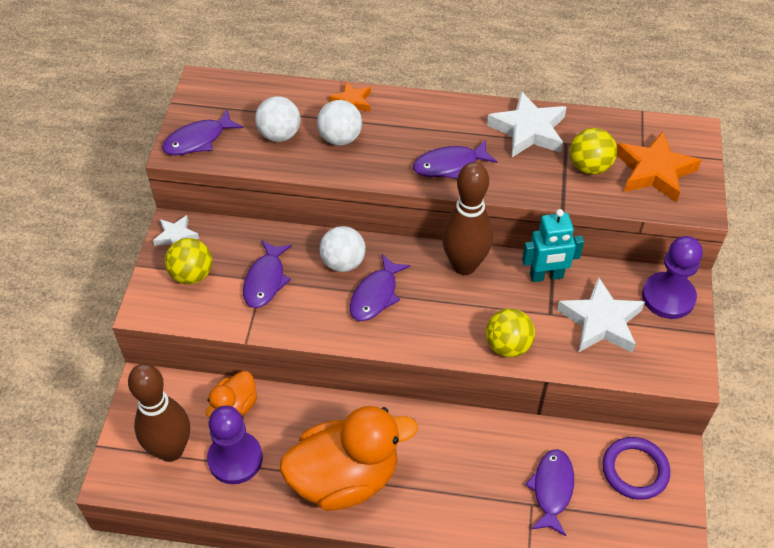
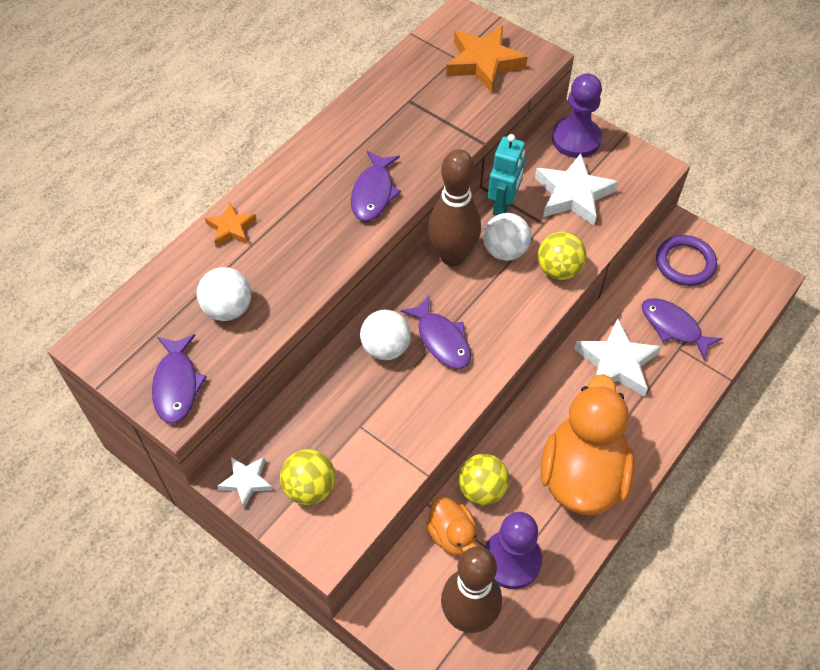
camera: 60 degrees left, 5 degrees up
(265, 280) = (363, 423): purple fish -> none
(340, 138) = (273, 260): white ball -> white ball (505, 251)
(528, 130) = (375, 117): white star -> white star (616, 363)
(589, 167) = (448, 100): yellow ball -> yellow ball (482, 489)

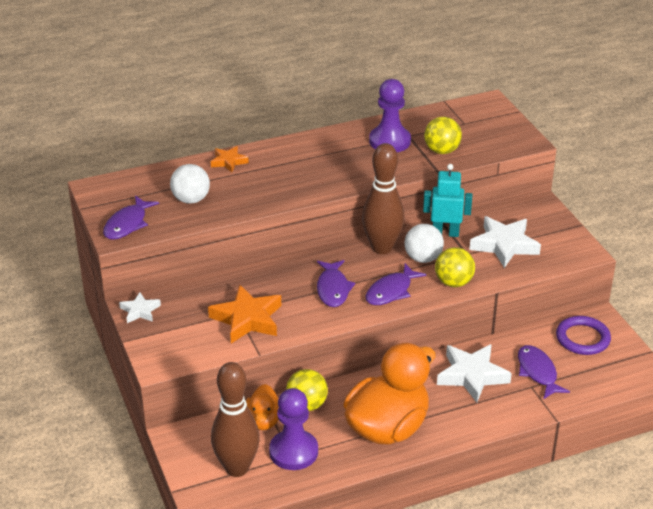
camera: 30 degrees right, 20 degrees down
(310, 488) = (176, 330): yellow ball -> yellow ball (441, 151)
(373, 193) = (338, 175): purple fish -> purple fish (391, 291)
(385, 348) = (290, 279): white ball -> none
(483, 63) = (482, 132): orange star -> orange star (247, 319)
(503, 205) = (445, 233): turquoise robot -> turquoise robot turned 135 degrees counterclockwise
(576, 139) = (536, 215): purple pawn -> purple pawn (389, 141)

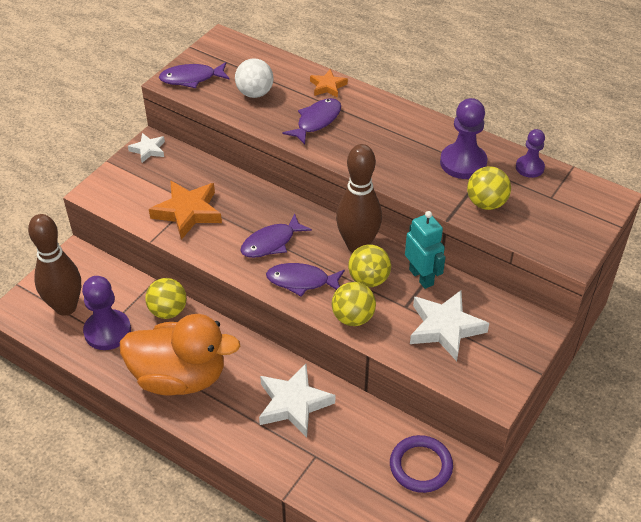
camera: 55 degrees right, 10 degrees up
(264, 421) = (130, 295): orange duck -> none
(423, 258) = (368, 279): white ball -> yellow ball
(426, 117) = (529, 167): none -> purple pawn
(538, 372) = (339, 452): purple fish -> purple fish (316, 121)

